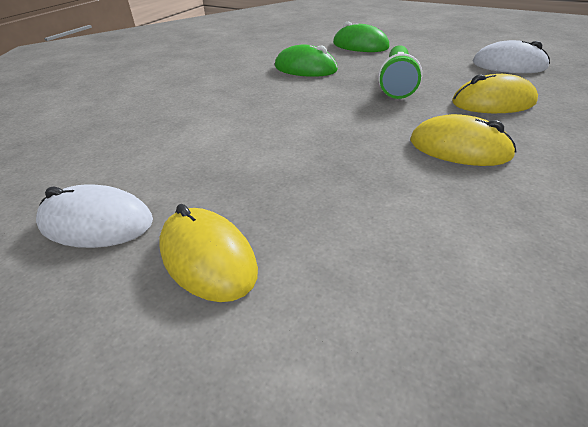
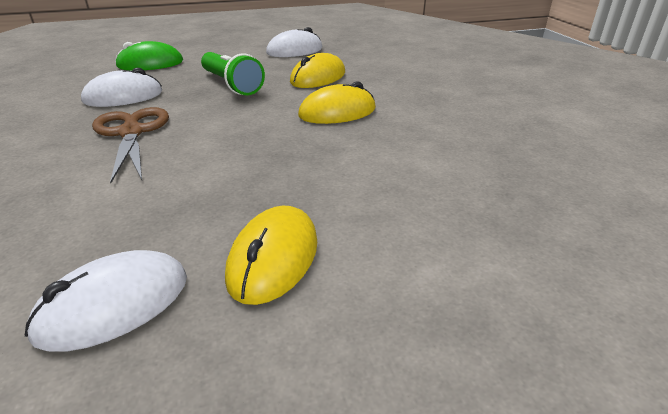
camera: 50 degrees left, 5 degrees down
(208, 258) = (273, 258): yellow mouse -> yellow mouse turned 75 degrees counterclockwise
(271, 100) = (131, 133): none -> brown scissors
(305, 68) = (123, 97): green mouse -> white mouse

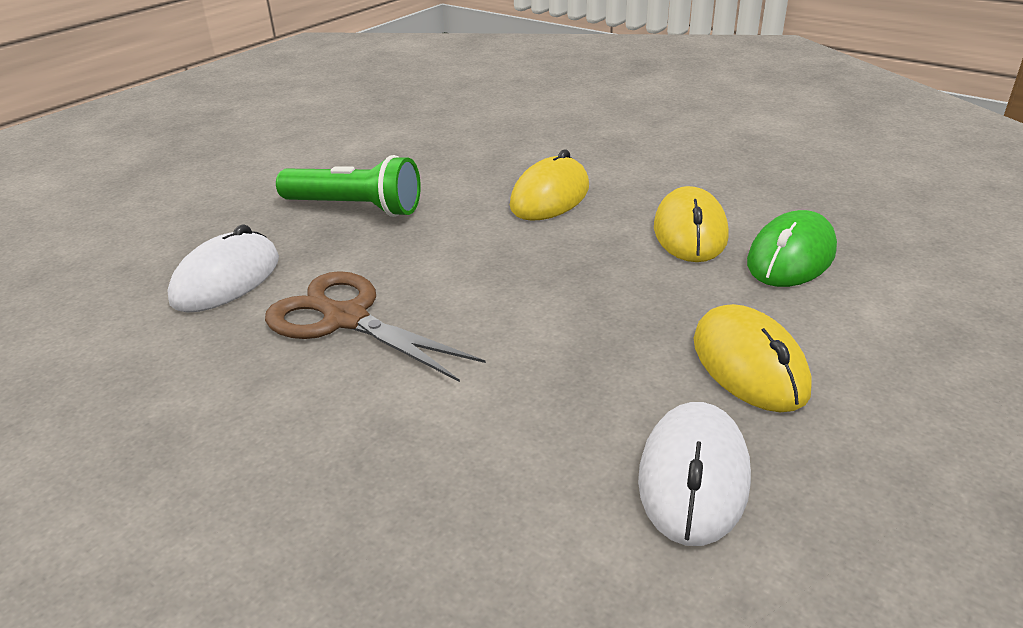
camera: 35 degrees left, 0 degrees up
(150, 64) = (162, 219): green mouse -> green mouse (791, 257)
(294, 51) = (351, 132): white mouse -> none
(318, 77) = (450, 161): yellow mouse -> yellow mouse (690, 232)

